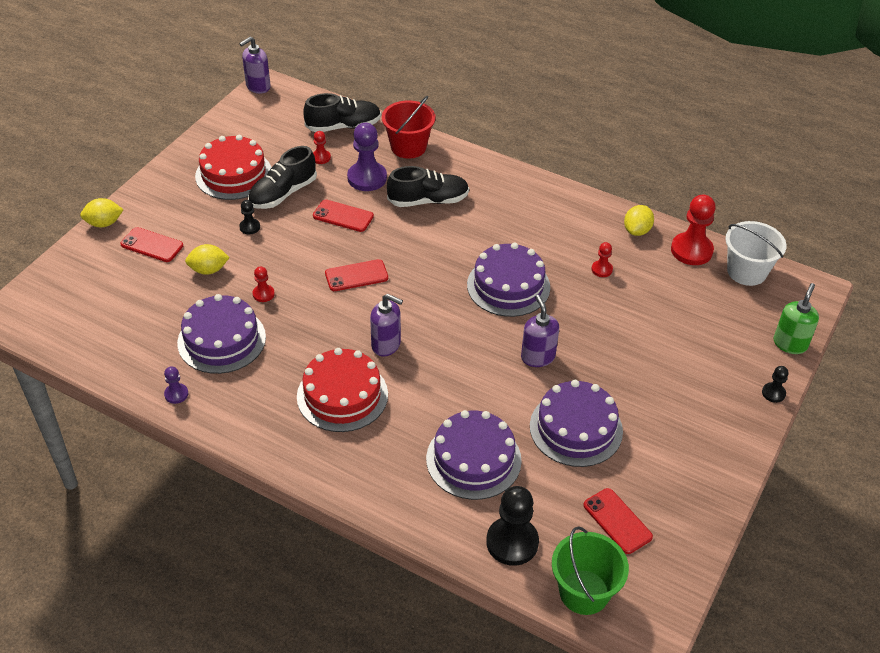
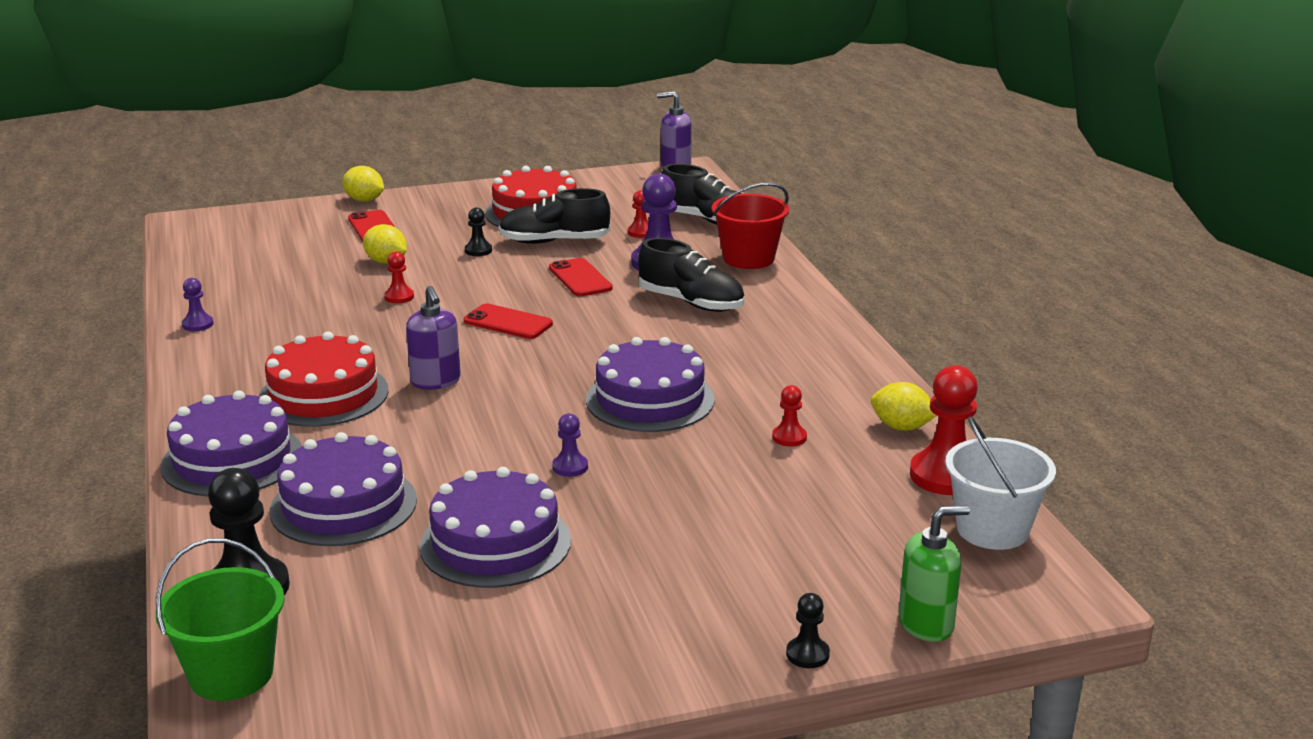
camera: 45 degrees right, 20 degrees down
(221, 340) = (303, 309): purple cake -> purple cake (232, 459)
(537, 357) = (570, 467): purple soap dispenser -> purple pawn
(617, 521) = (384, 642): red phone -> none
(637, 231) = (901, 427): yellow lemon -> yellow lemon turned 45 degrees clockwise

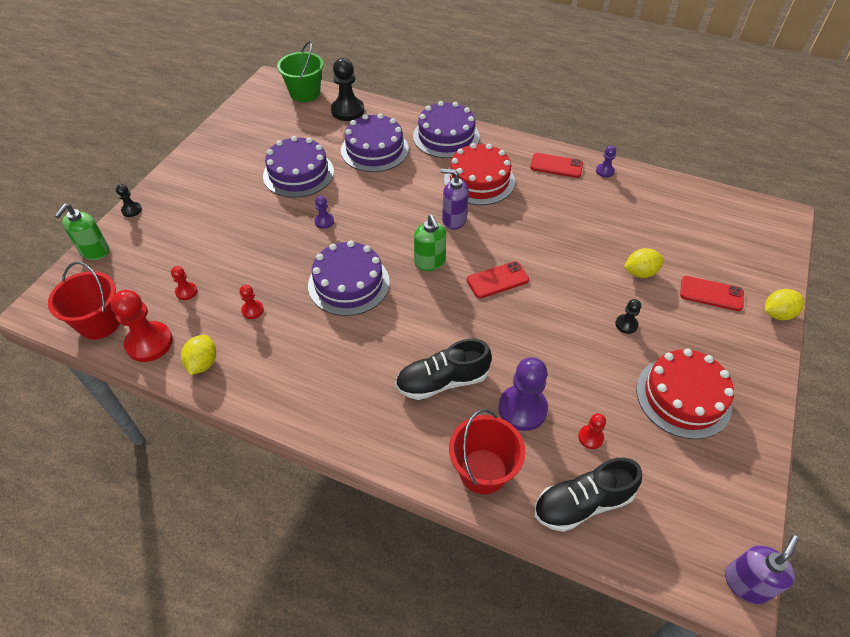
camera: 130 degrees right, 25 degrees up
(399, 297) = (577, 254): red pawn -> red pawn (186, 292)
(538, 367) = (430, 262): none -> green soap dispenser
(554, 241) = (612, 374): black shoe -> none
(580, 278) = (533, 349): red phone -> red phone (556, 166)
(901, 427) = (203, 363): yellow lemon -> yellow lemon turned 60 degrees counterclockwise
(992, 529) = (100, 322): white bucket -> red bucket

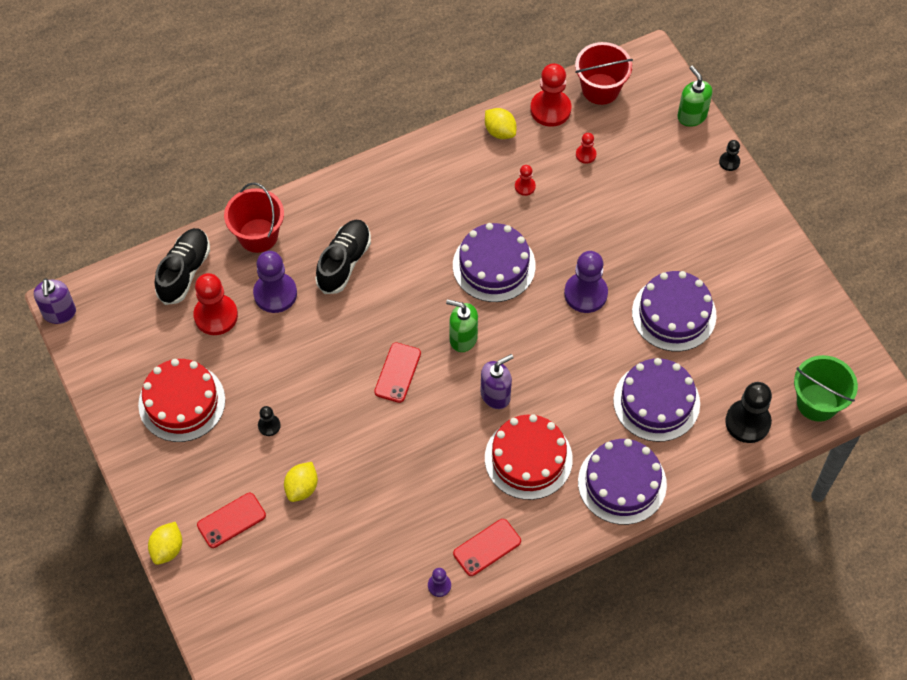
camera: 130 degrees right, 10 degrees up
(324, 221) = (585, 293): purple pawn -> purple pawn, size x2.01
(590, 437) = (216, 316): red pawn -> red pawn, size x2.01

